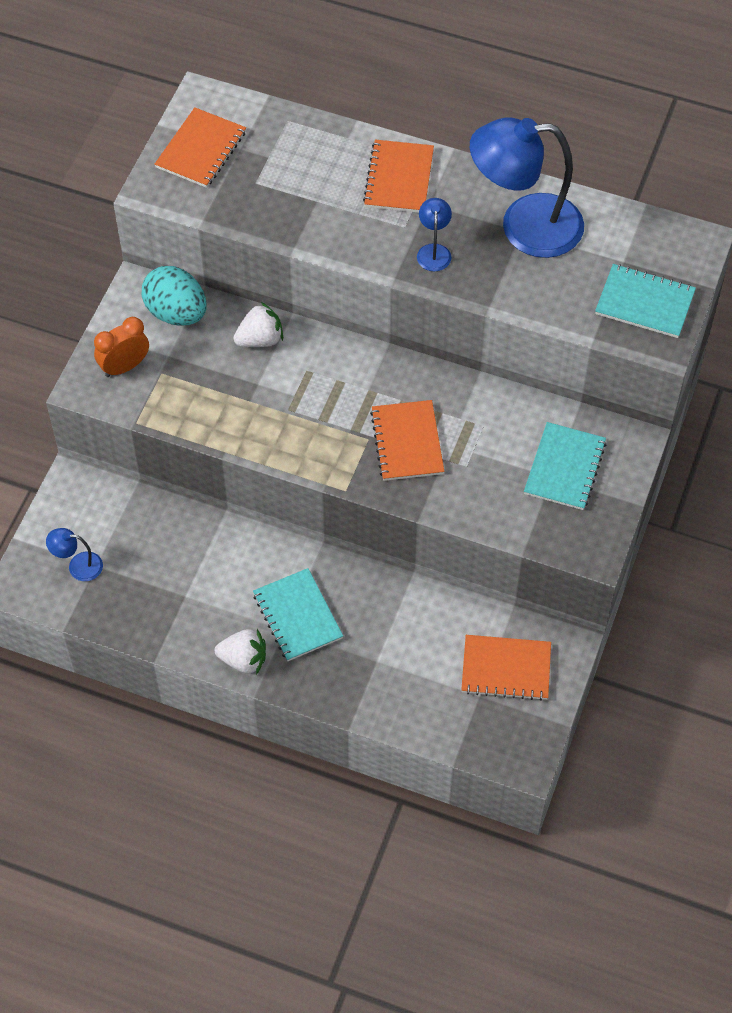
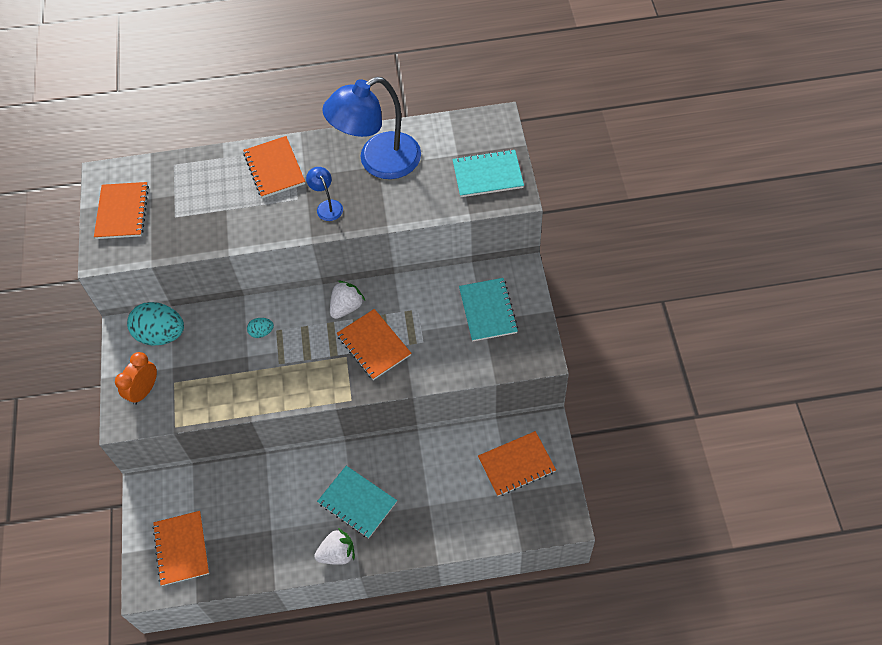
camera: 25 degrees left, 0 degrees up
(78, 566) = (181, 549): blue lamp -> orange notebook
(260, 339) = (231, 324): white strawberry -> white strawberry (346, 307)
(289, 365) = (261, 332): none -> turquoise egg

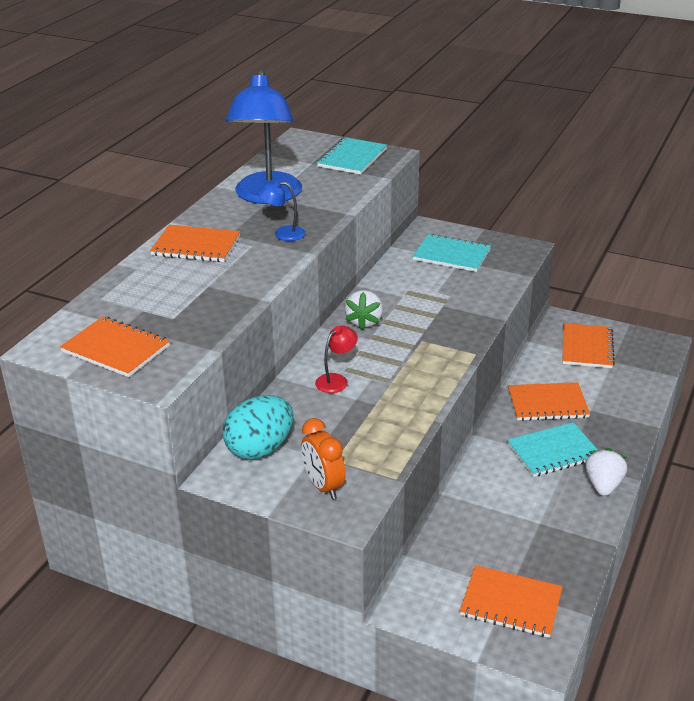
camera: 60 degrees left, 25 degrees down
(261, 332) = (336, 380): turquoise egg -> red lamp
(346, 307) = (364, 321): white strawberry -> white strawberry turned 150 degrees counterclockwise
(374, 345) = (426, 321): orange notebook -> orange notebook (547, 403)

